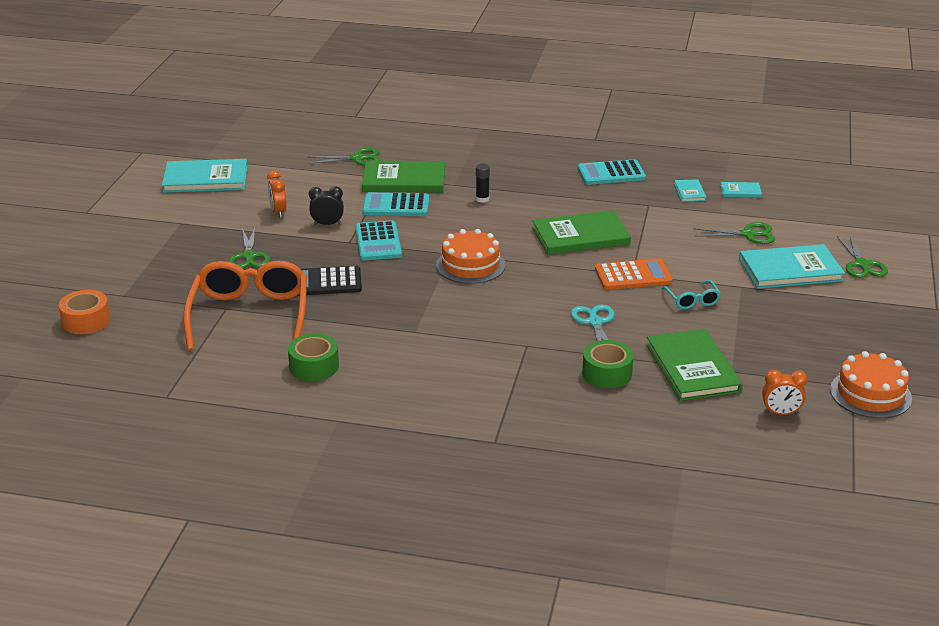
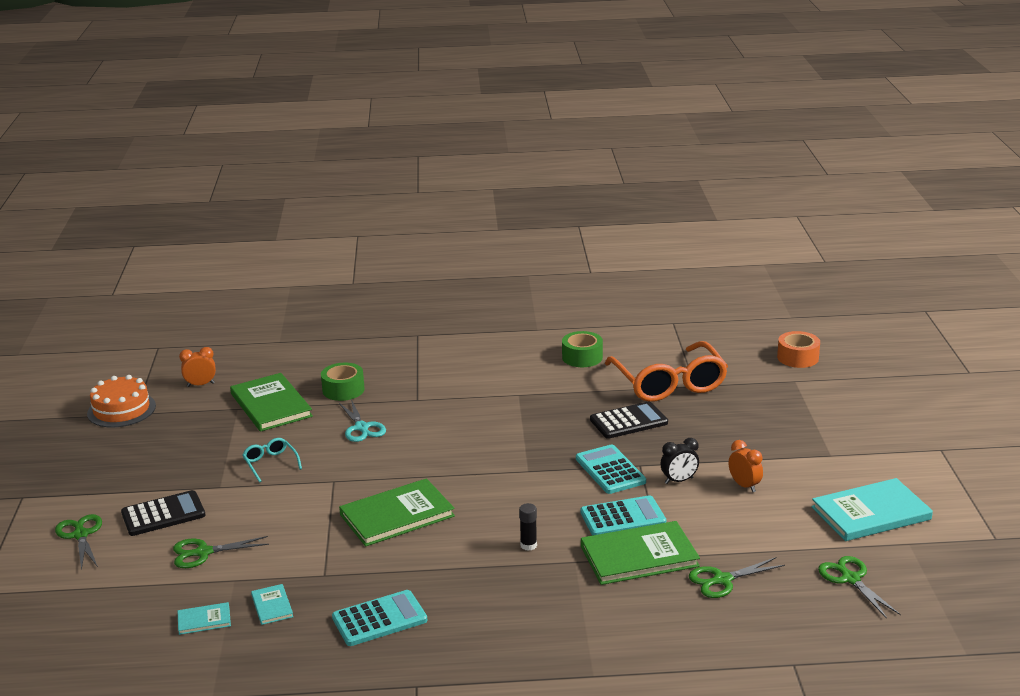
camera: 165 degrees right, 5 degrees down
(249, 256) = (723, 433): green scissors -> green scissors (850, 579)
(470, 265) = (501, 462): orange cake -> none
(633, 275) = (332, 479): orange calculator -> none
(790, 270) = (163, 514): turquoise book -> black calculator

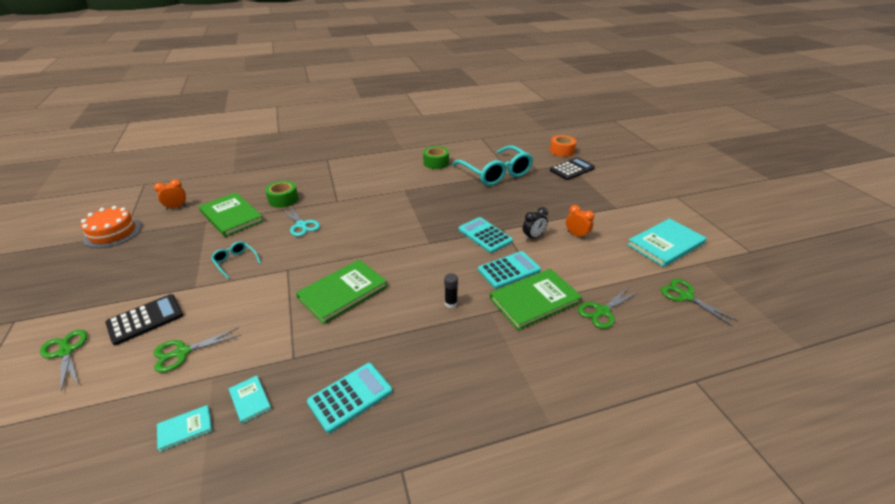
camera: 15 degrees left, 10 degrees up
(628, 421) = (482, 200): black calculator -> black calculator (572, 169)
(669, 383) = (495, 173): orange glasses -> turquoise glasses

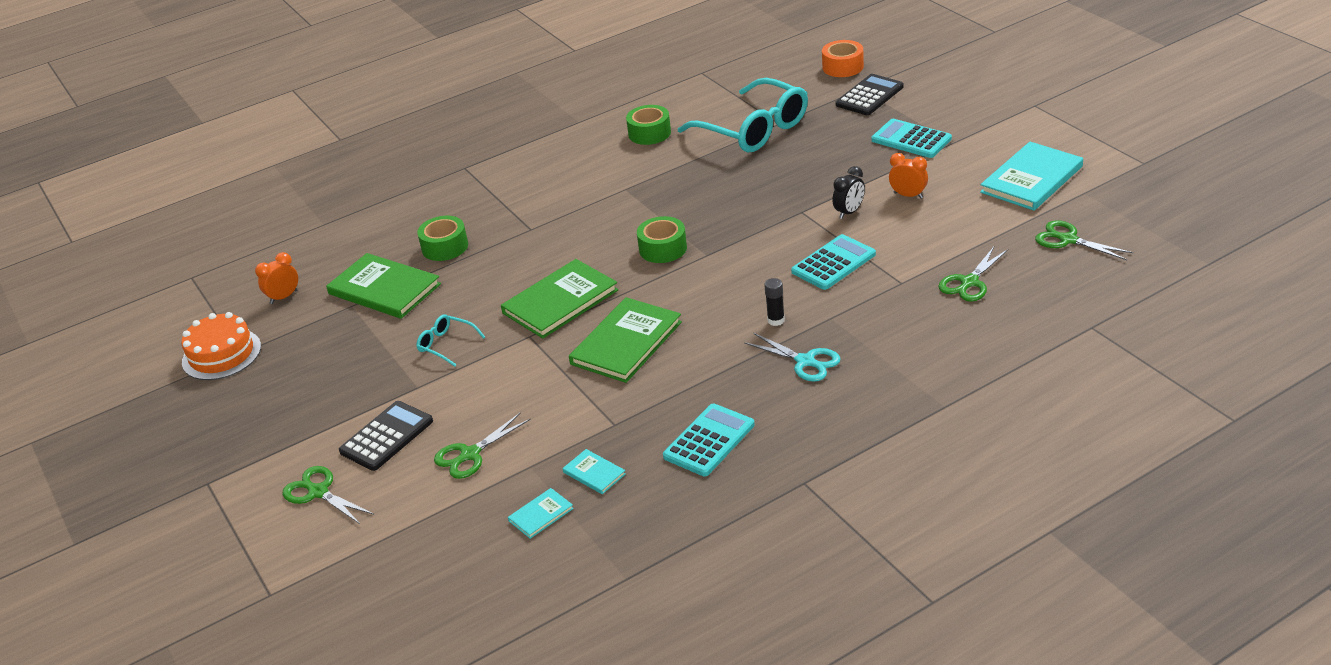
camera: 10 degrees left, 0 degrees up
(301, 225) = (503, 276): turquoise scissors -> turquoise scissors (805, 361)
(404, 232) = (663, 248): none -> green tape
(485, 235) = (780, 226): turquoise calculator -> turquoise calculator (911, 139)
(534, 300) = (881, 291): green book -> green book (560, 302)

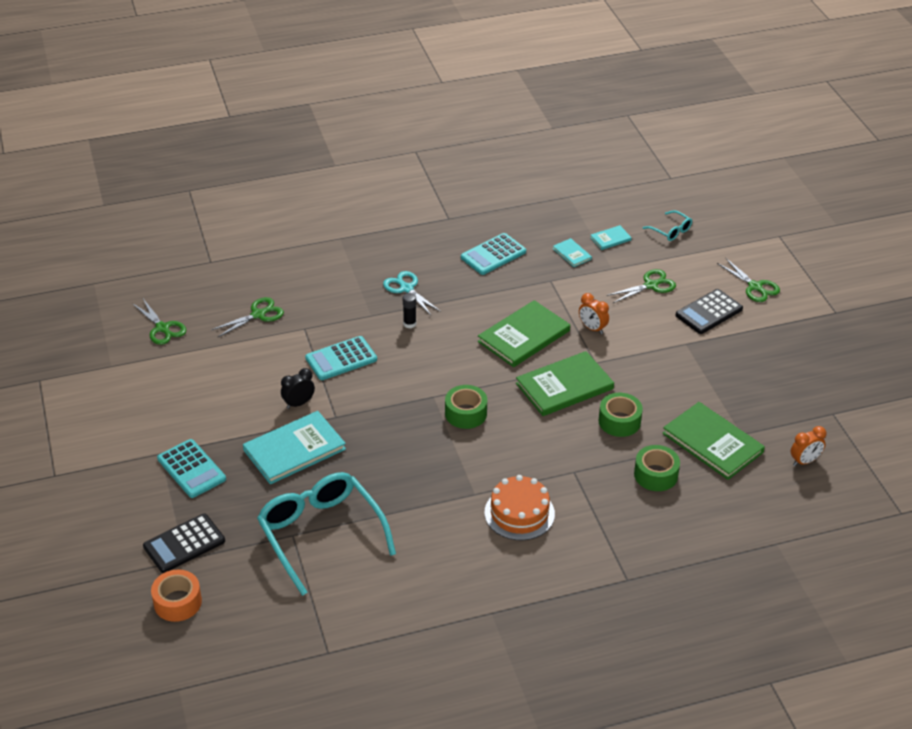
camera: 170 degrees left, 5 degrees up
(221, 354) = (850, 416): orange cake -> orange cake (519, 513)
(446, 345) = (661, 373): turquoise glasses -> turquoise glasses (670, 231)
(649, 133) = (424, 566): green tape -> green tape (619, 421)
(908, 195) = (241, 406): orange clock -> orange clock (592, 328)
(1031, 179) = (135, 391): turquoise book -> turquoise book (294, 450)

